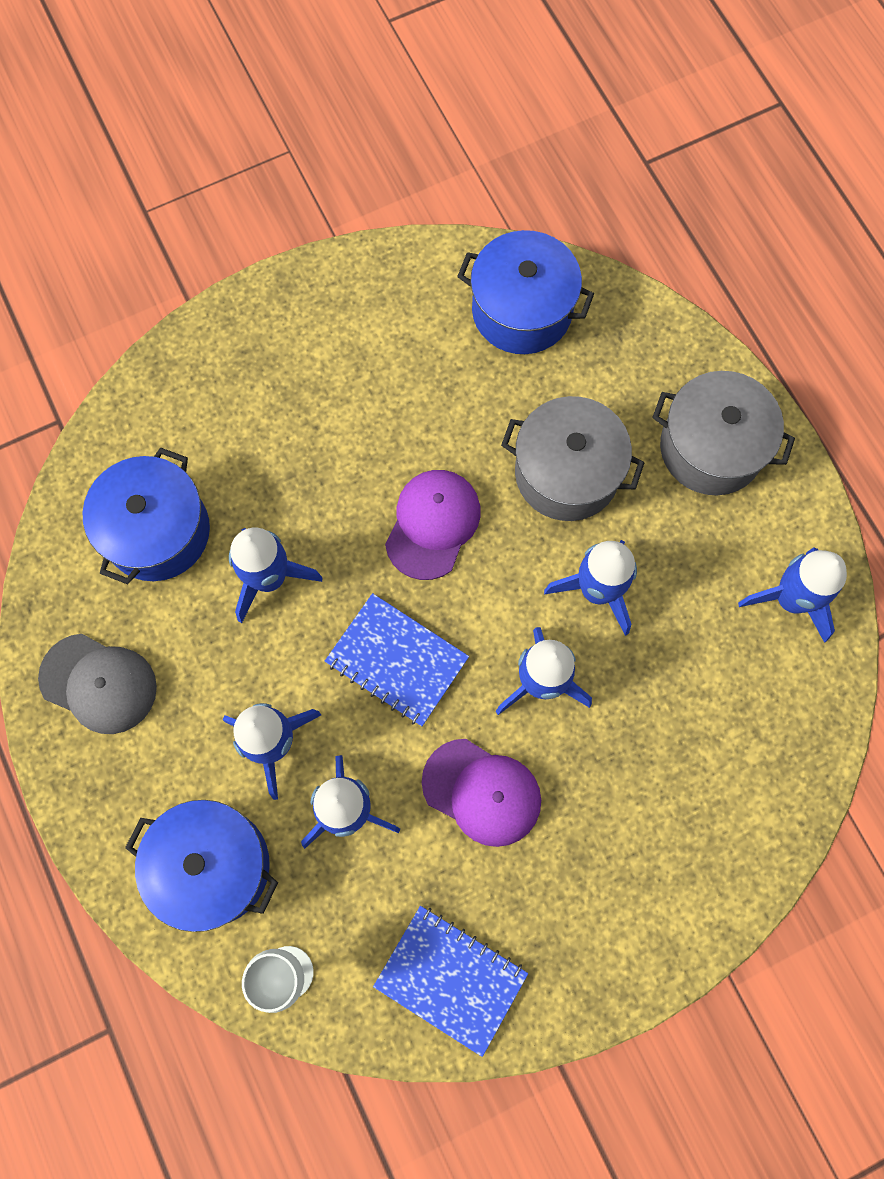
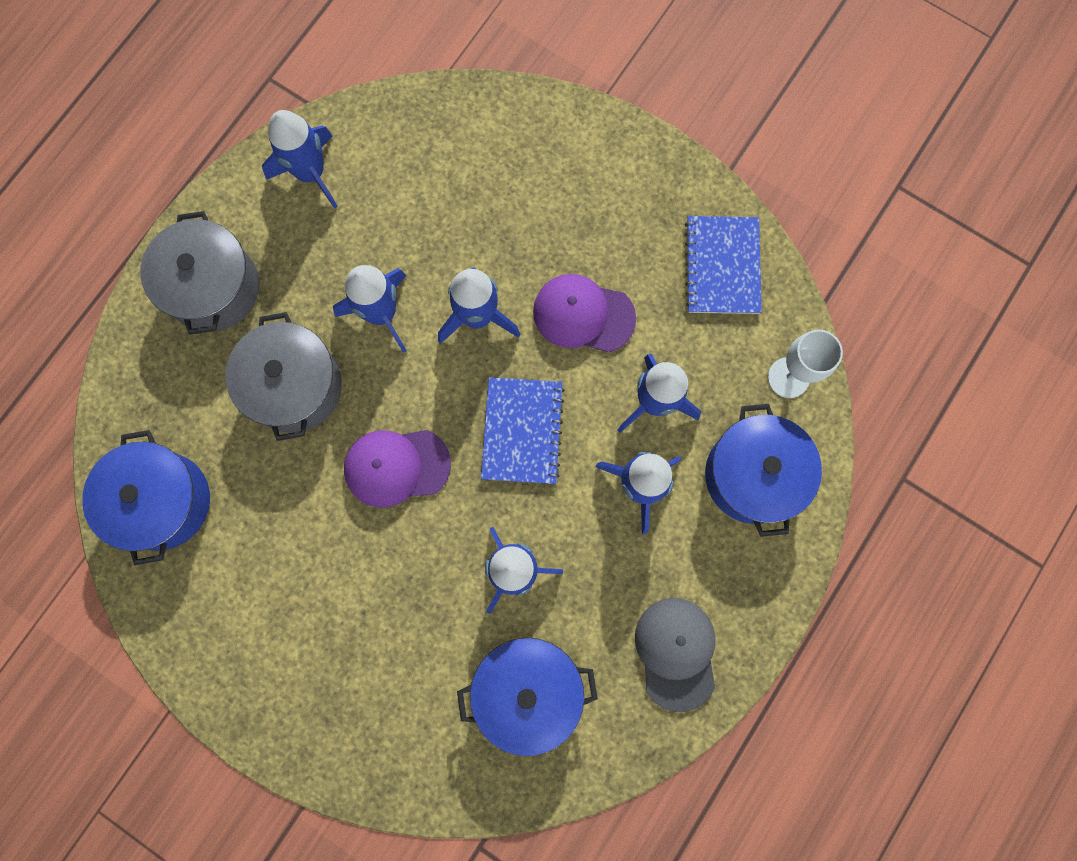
camera: 120 degrees left, 5 degrees up
(482, 792) = (583, 314): purple cap -> purple cap turned 75 degrees counterclockwise

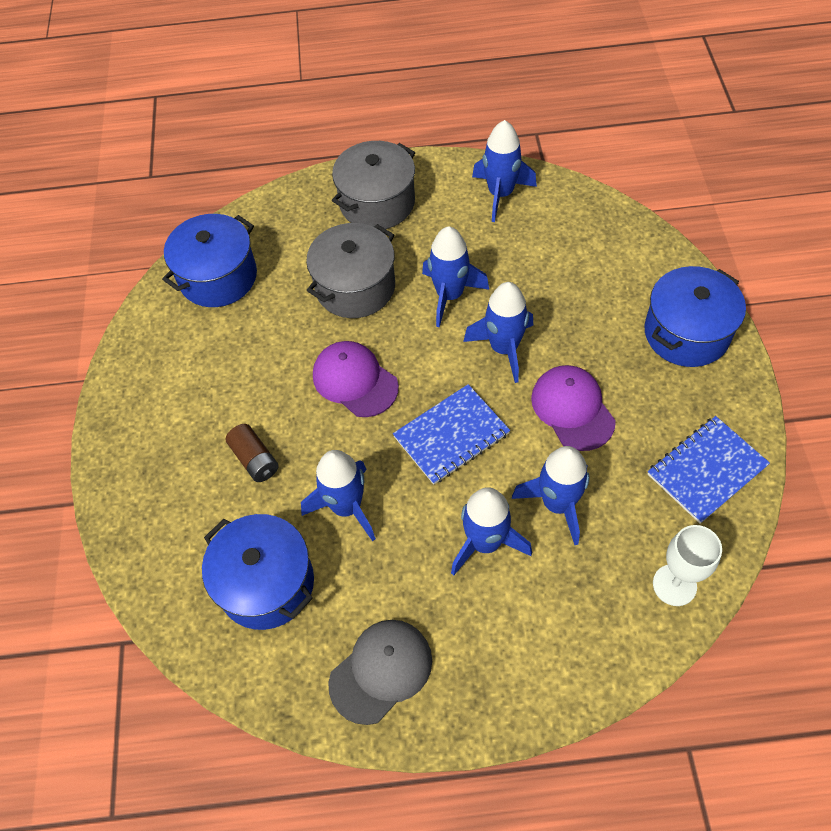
camera: 55 degrees right, 20 degrees down
(400, 613) = (255, 459): none -> brown battery
(752, 475) = (572, 619): blue pot -> blue pot (686, 333)

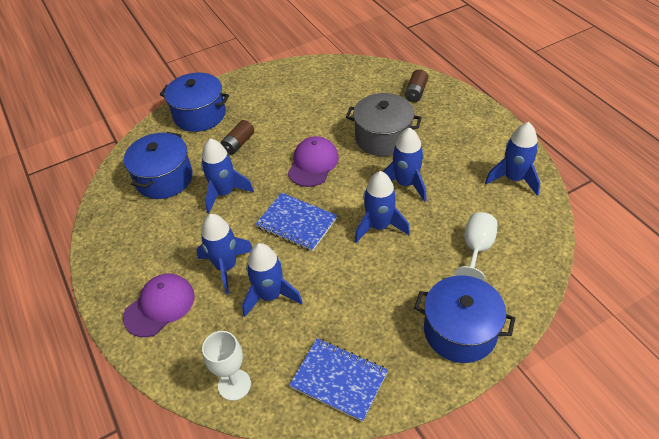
camera: 65 degrees right, 10 degrees down
(218, 277) = (352, 80): blue pot -> blue pot (199, 115)
(293, 220) = (416, 92): none -> brown battery
(377, 203) = (457, 122): grey pot -> none
(381, 671) = (126, 247): grey cap -> none
(572, 409) = (350, 280): purple cap -> purple cap (160, 306)
(585, 272) = (476, 250): none -> white goblet

